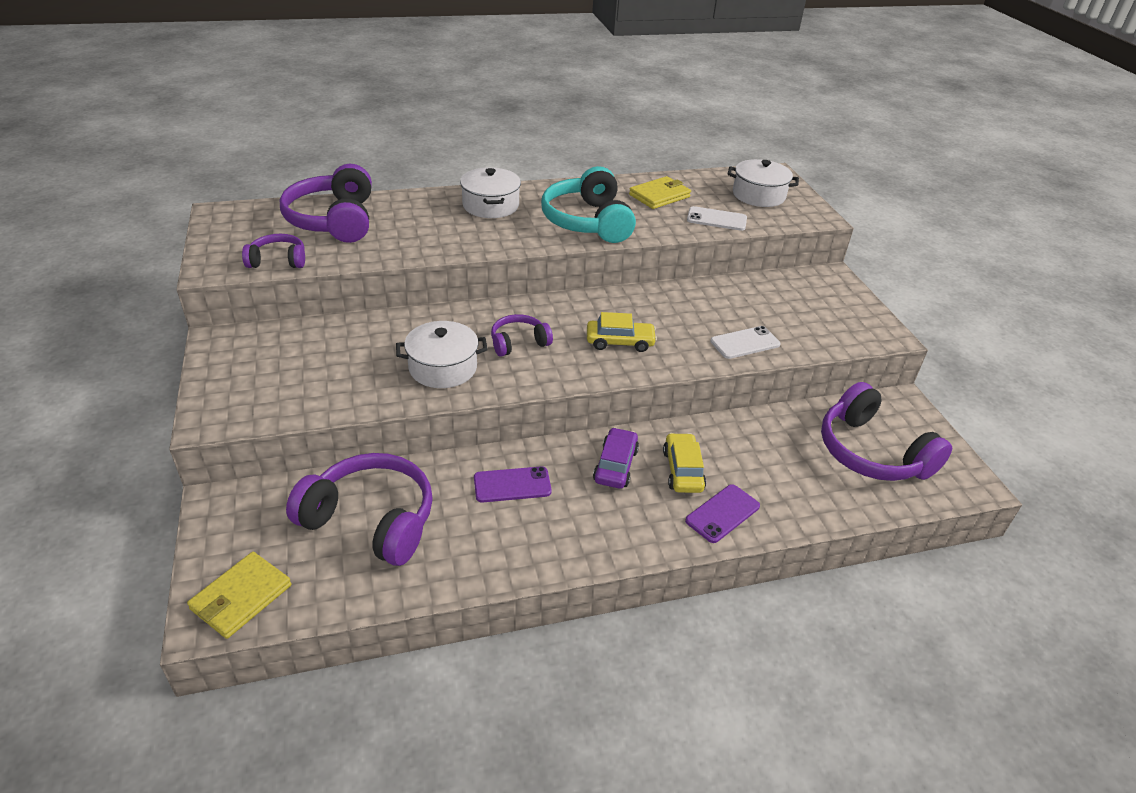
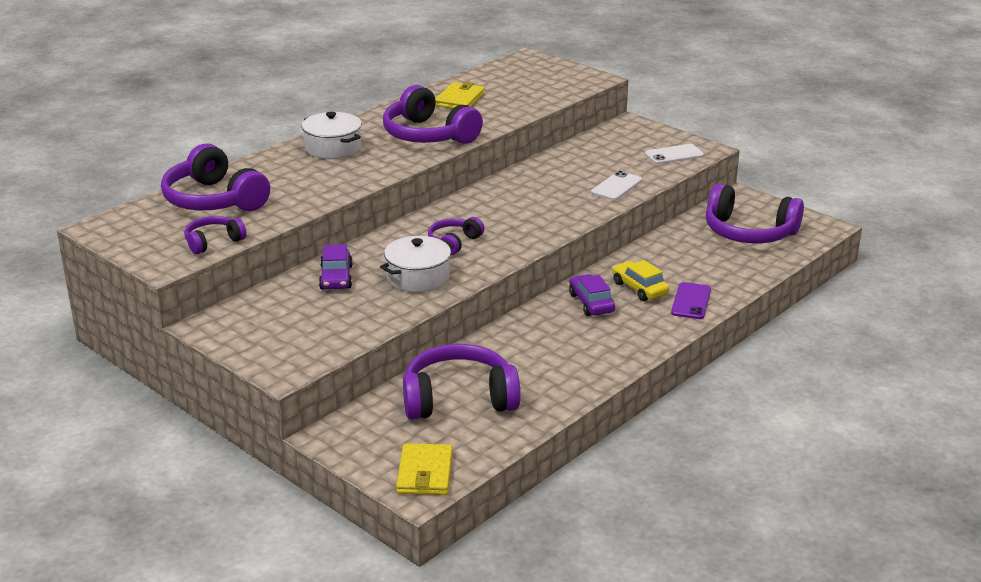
camera: 30 degrees left, 10 degrees down
(376, 336) = (336, 278): none -> purple car
(512, 485) = (533, 341): purple phone -> none
(588, 221) = (428, 135): turquoise headphones -> purple headphones
(620, 342) = (528, 216): yellow car -> none
(716, 219) = (524, 103): white phone -> white phone (674, 155)
(758, 195) = (535, 76): white pot -> none

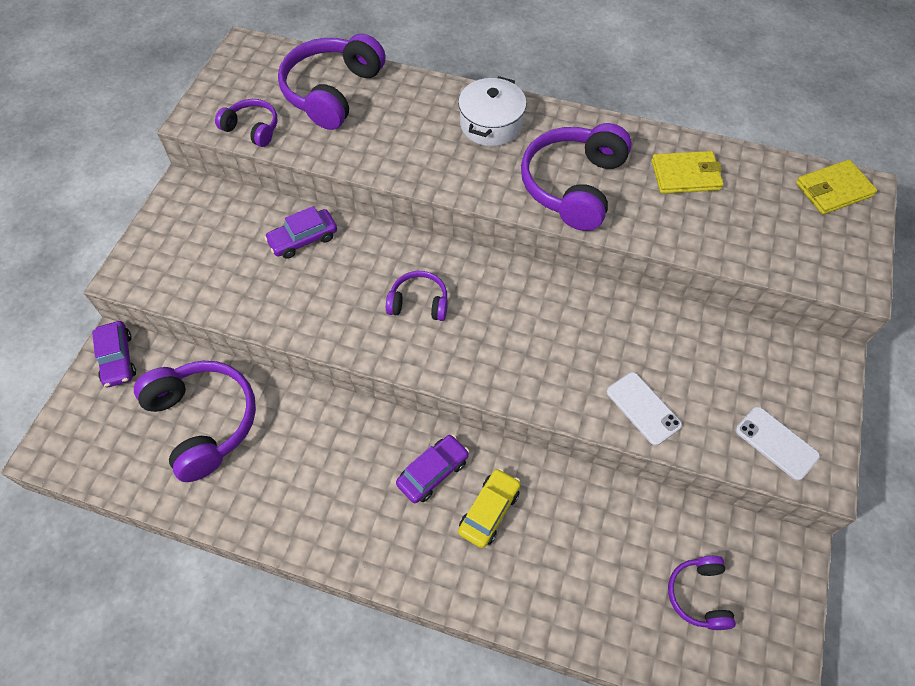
camera: 65 degrees right, 30 degrees up
(346, 436) = (118, 359): none -> purple car
(418, 277) = (332, 302): white pot -> none
(425, 473) = (77, 444): yellow wallet -> yellow wallet (833, 190)
(616, 186) = (643, 408): white phone -> white phone turned 45 degrees clockwise
(691, 301) = (488, 579): purple phone -> none
(749, 232) = (698, 595): purple headphones -> purple headphones, size x0.53

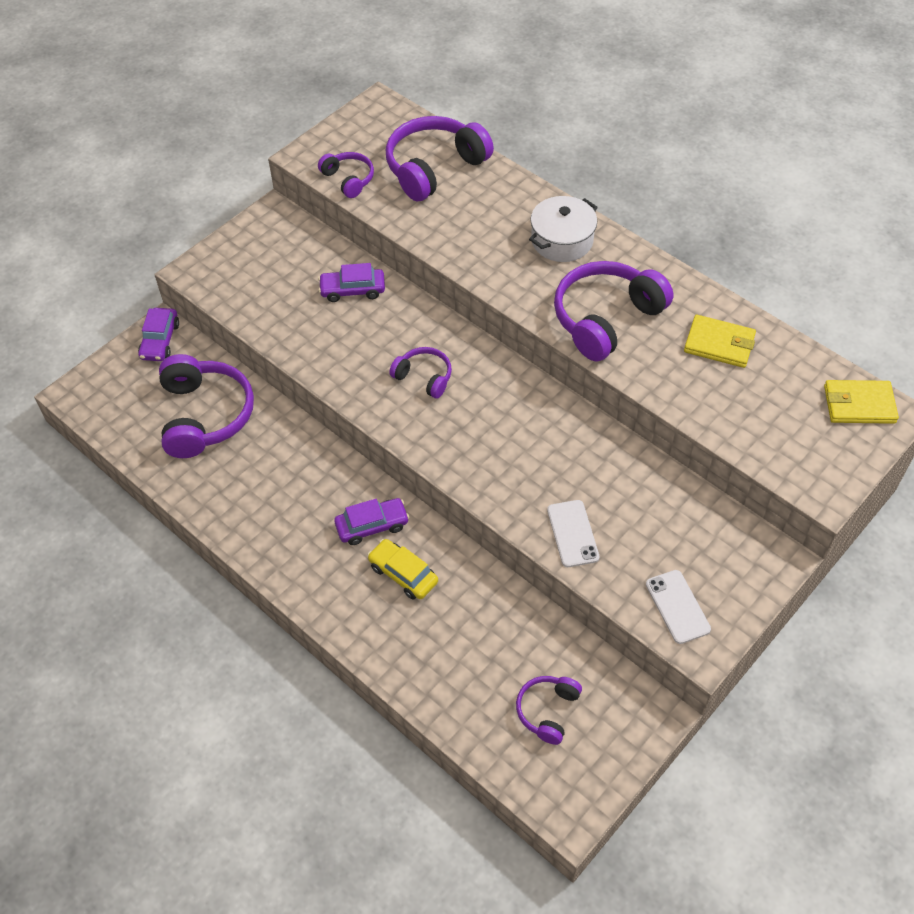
camera: 25 degrees right, 5 degrees down
(489, 511) = (403, 574): yellow car -> yellow car turned 105 degrees counterclockwise

